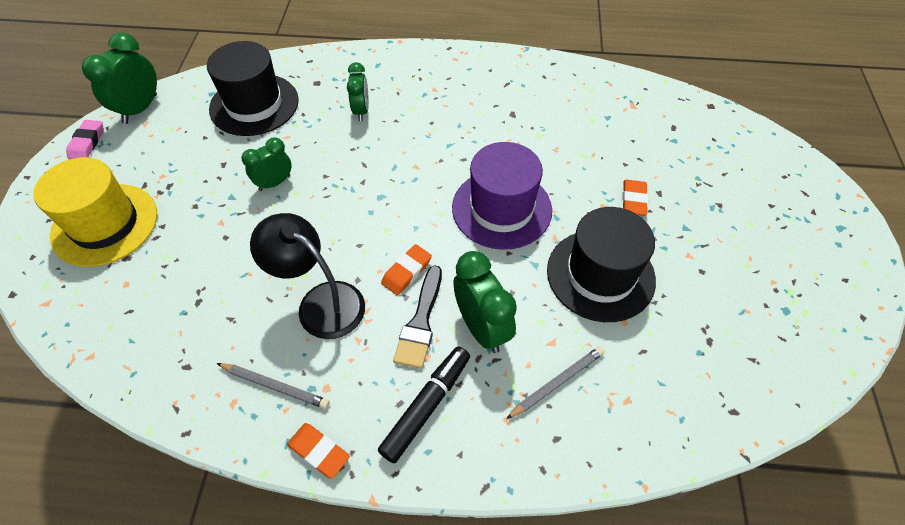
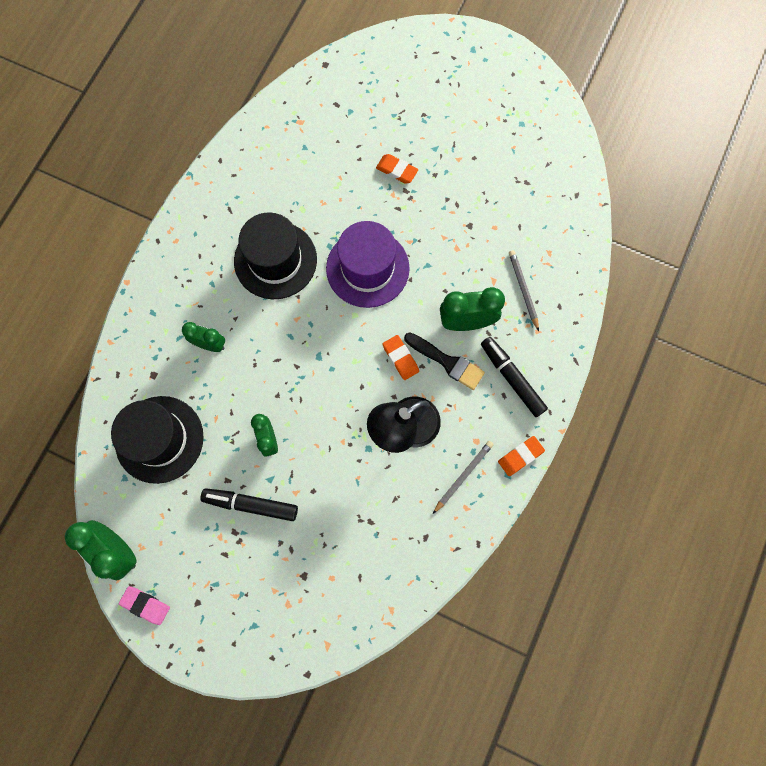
camera: 70 degrees left, 20 degrees up
(105, 224) = (259, 592): yellow hat -> none
(200, 189) = (251, 504): none -> black marker
(600, 275) = (453, 225): black hat -> black hat (275, 260)

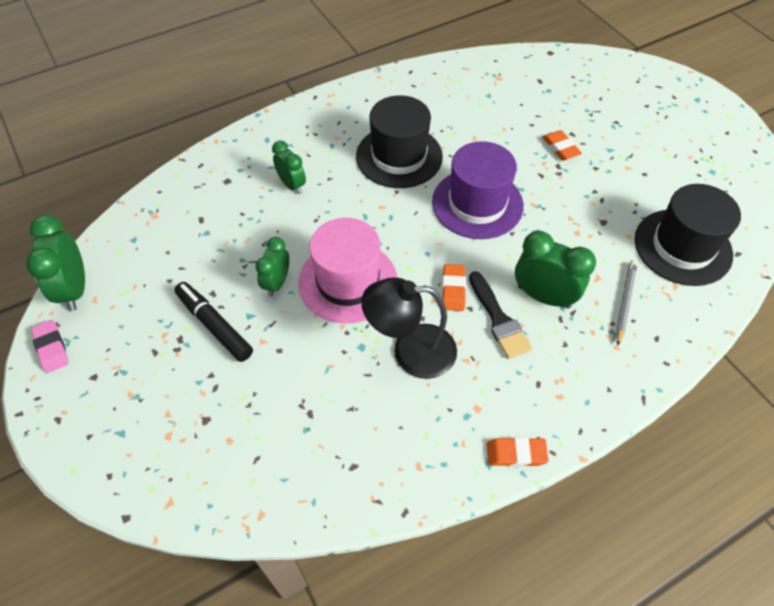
camera: 35 degrees right, 20 degrees down
(159, 439) = (188, 228): black hat -> black hat (682, 247)
(320, 402) = (348, 281): none -> pink hat
(463, 476) = (439, 433): grey pencil -> none
(512, 378) = (558, 373): black marker -> none

